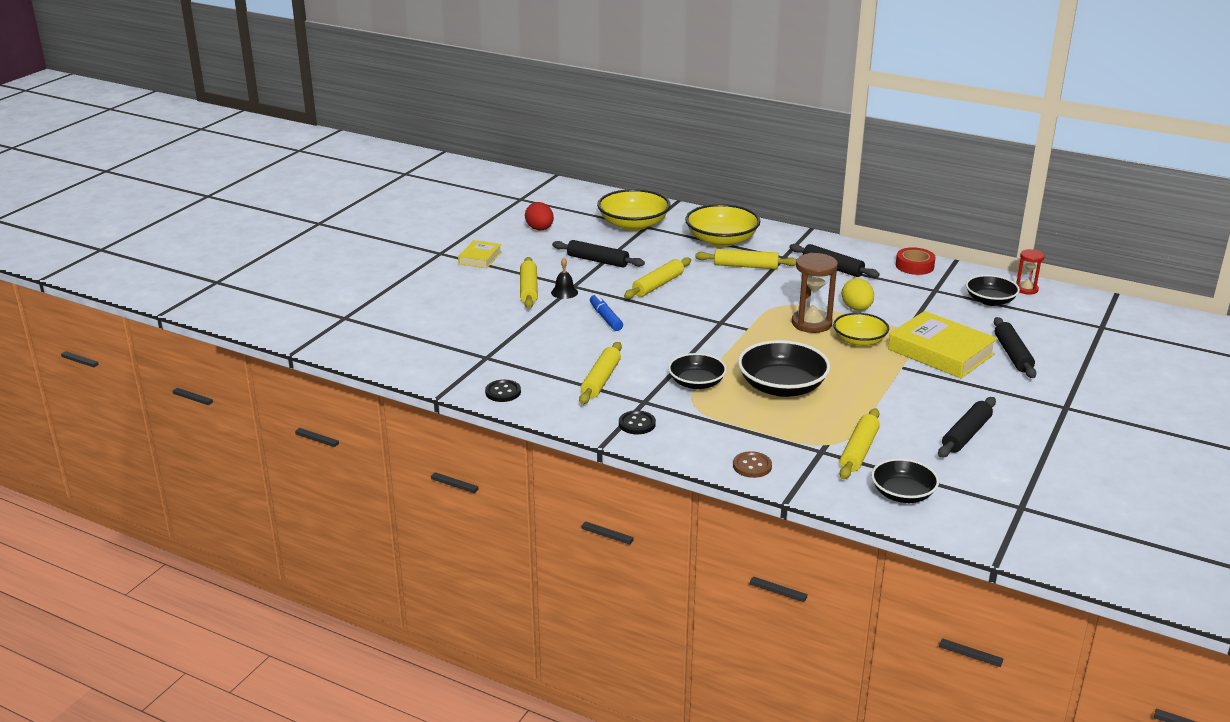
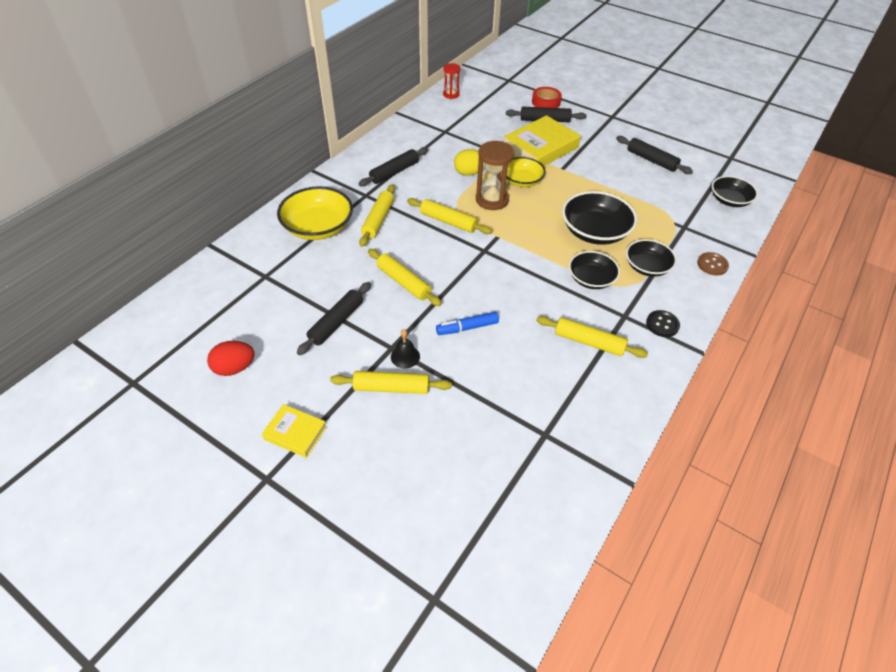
camera: 85 degrees left, 20 degrees up
(503, 392) = (617, 422): black button -> none
(633, 224) = (255, 285): yellow bowl -> none
(858, 451) = (680, 209): yellow rolling pin -> yellow rolling pin (448, 221)
(914, 266) = (402, 132): red tape -> red tape (546, 102)
(990, 301) = (466, 112): black bowl -> black bowl (647, 267)

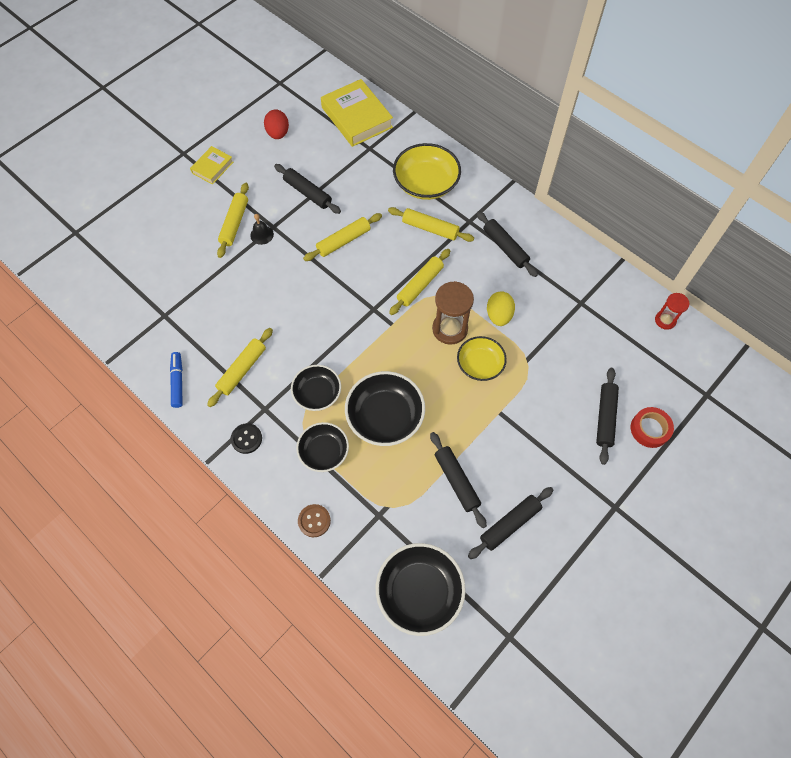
camera: 100 degrees right, 15 degrees up
(467, 328) = (281, 280): blue marker -> blue marker (178, 382)
(540, 148) = (543, 398): yellow book -> yellow book (357, 117)
(632, 187) = (456, 481): none -> black rolling pin
(729, 200) = (419, 592): black bowl -> black bowl, size x1.56

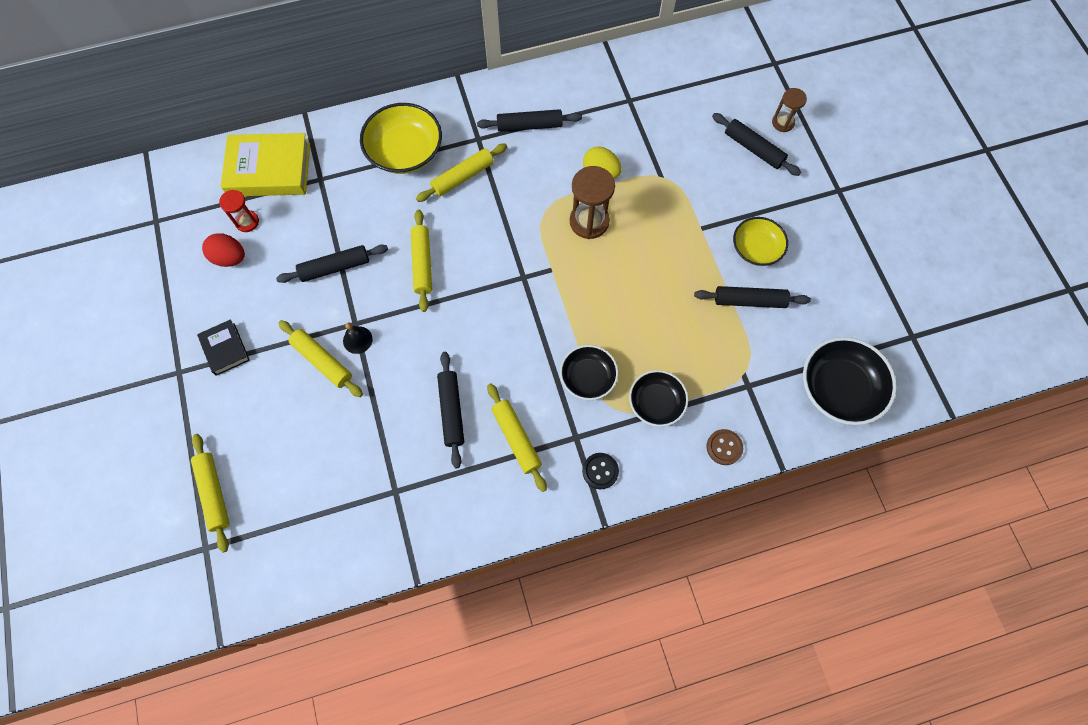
camera: 60 degrees left, 5 degrees up
(178, 382) = (490, 513): blue marker -> none
(212, 167) = (225, 349): yellow book -> black book
(385, 416) = (649, 328): black bowl -> none
(420, 285) = (523, 221): yellow rolling pin -> yellow rolling pin (213, 493)
(480, 364) = (643, 217): yellow bowl -> yellow bowl (756, 248)
(510, 524) = (813, 280): black rolling pin -> black rolling pin (451, 411)
(650, 429) = (783, 123): red tape -> brown hourglass
(665, 320) = (687, 48): red hourglass -> red hourglass (247, 222)

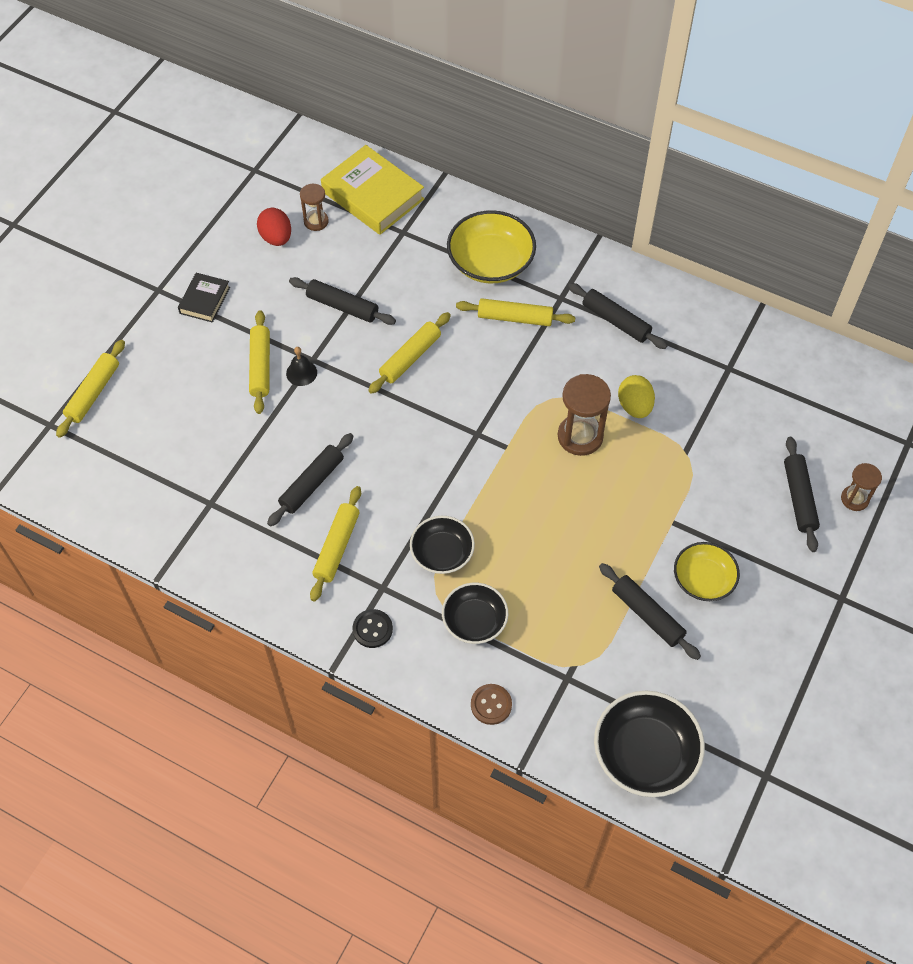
camera: 45 degrees right, 10 degrees down
(247, 222) = (316, 221): red hourglass -> brown hourglass

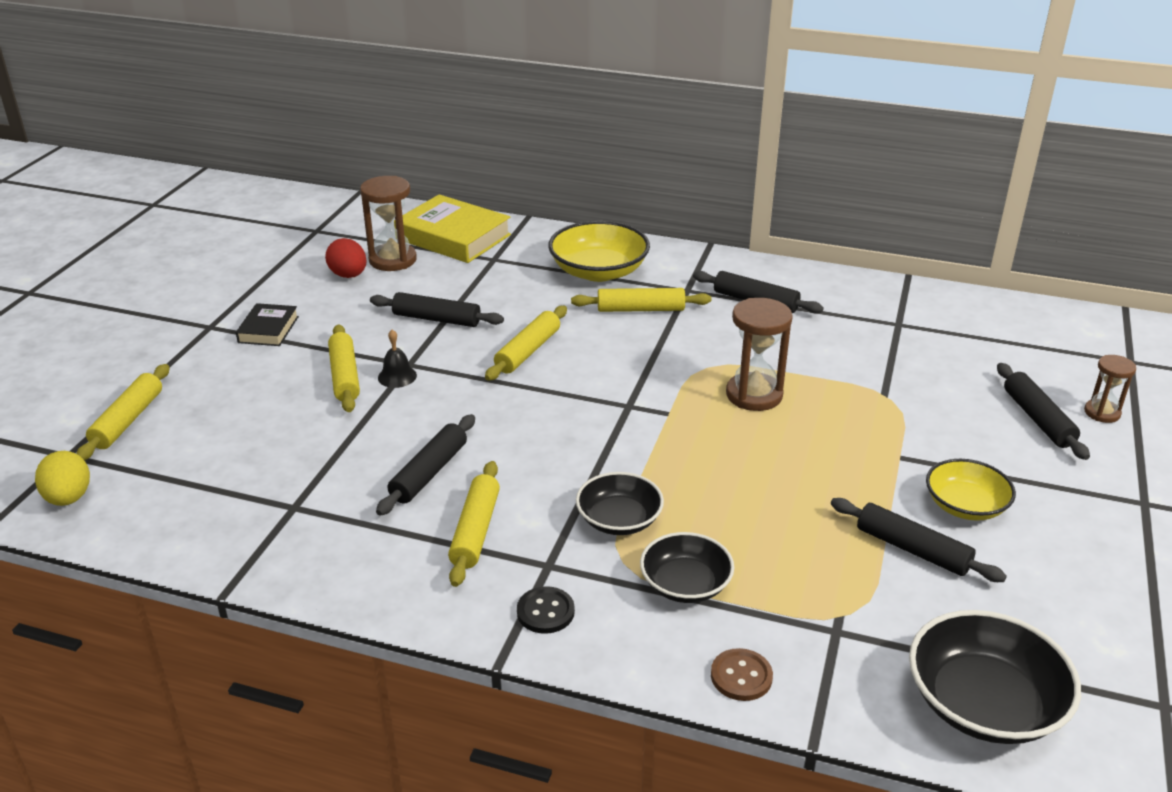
camera: 10 degrees left, 25 degrees down
(316, 221) = (392, 260): brown hourglass -> brown hourglass, size x1.68
(634, 406) = (807, 364): yellow egg -> yellow egg (69, 498)

